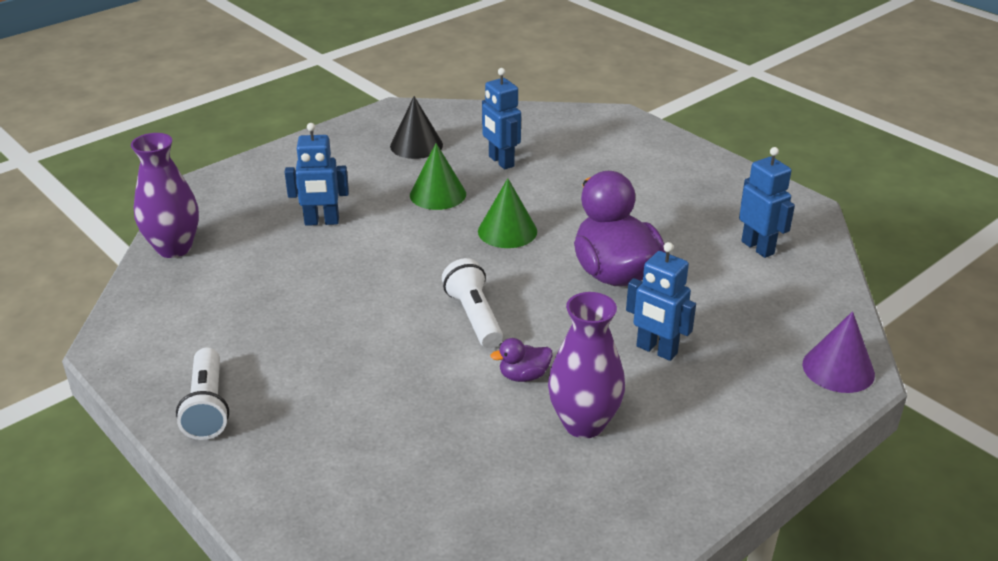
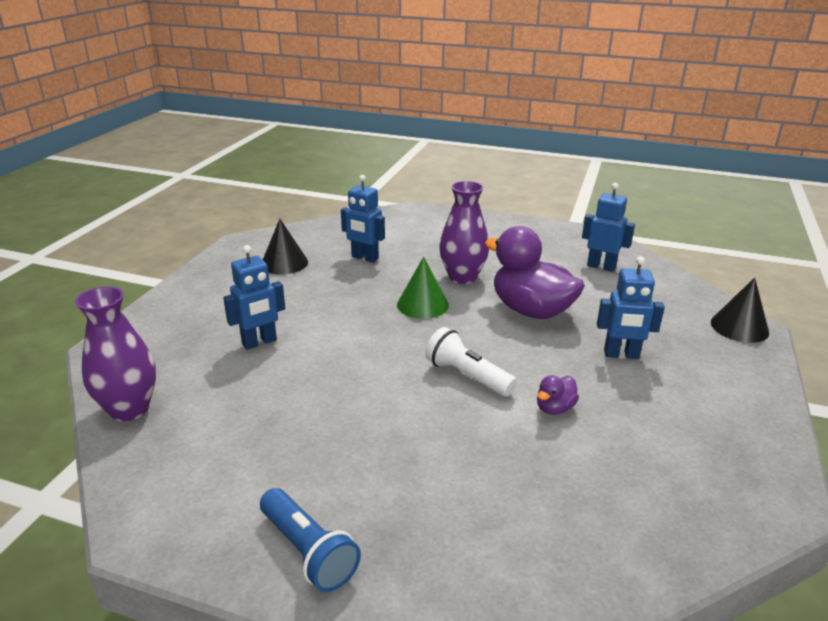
camera: 30 degrees left, 5 degrees down
(207, 407) = (308, 551): white flashlight -> blue flashlight
(437, 194) = (339, 293): green cone -> none
(584, 423) = (638, 428): purple vase -> purple vase (462, 277)
(838, 369) = (739, 327): purple cone -> black cone

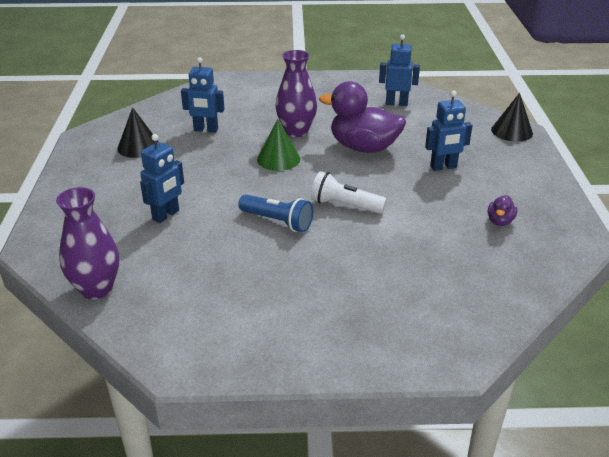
camera: 20 degrees left, 5 degrees up
(308, 551) = (307, 345): blue flashlight -> blue flashlight (277, 222)
(554, 408) = (418, 214): purple duck -> purple duck (500, 221)

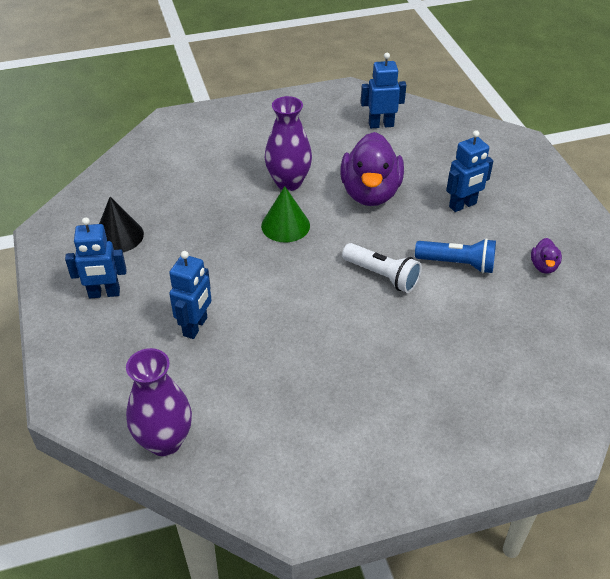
camera: 15 degrees left, 10 degrees up
(206, 130) = (185, 198): blue robot -> blue robot (104, 293)
(277, 222) = (320, 311): blue flashlight -> blue flashlight (457, 264)
(345, 205) = (382, 276): white flashlight -> white flashlight turned 150 degrees counterclockwise
(363, 147) = (370, 193): purple duck -> purple duck turned 90 degrees counterclockwise
(512, 131) = (513, 144): black cone -> none

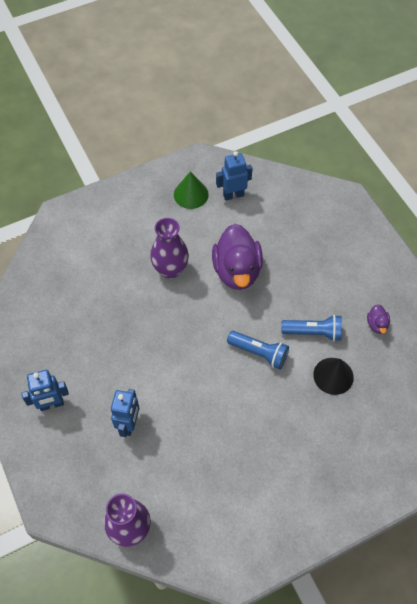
camera: 10 degrees left, 15 degrees up
(118, 236) = (48, 345): black cone -> black cone (333, 376)
(285, 225) = (177, 314): green cone -> green cone (191, 194)
(382, 276) = (259, 353): white flashlight -> blue flashlight
(463, 205) = (310, 273): blue robot -> none

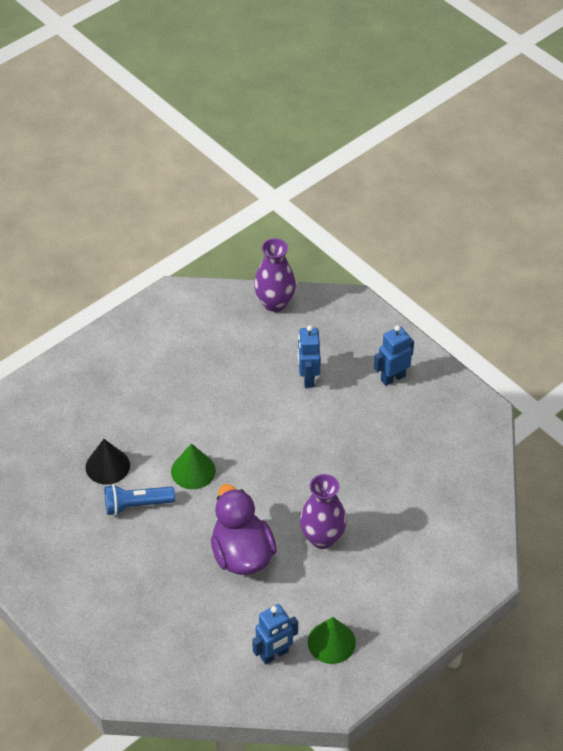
camera: 165 degrees right, 10 degrees down
(259, 353) = (193, 470): blue flashlight -> green cone
(377, 324) = (64, 530): purple duck -> none

